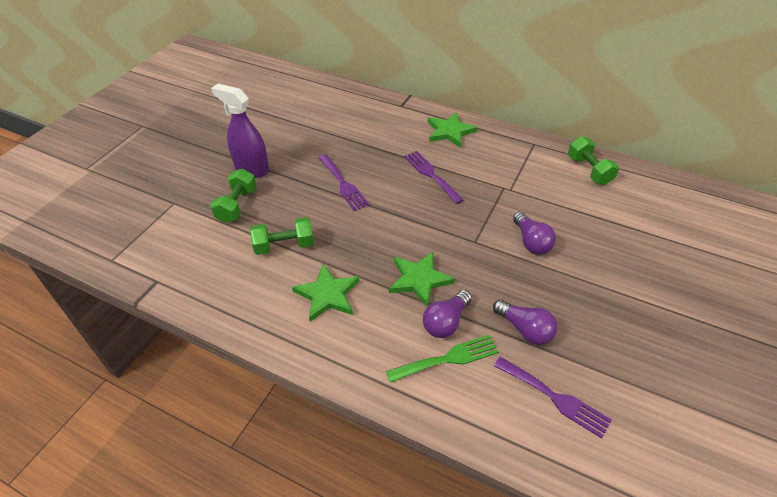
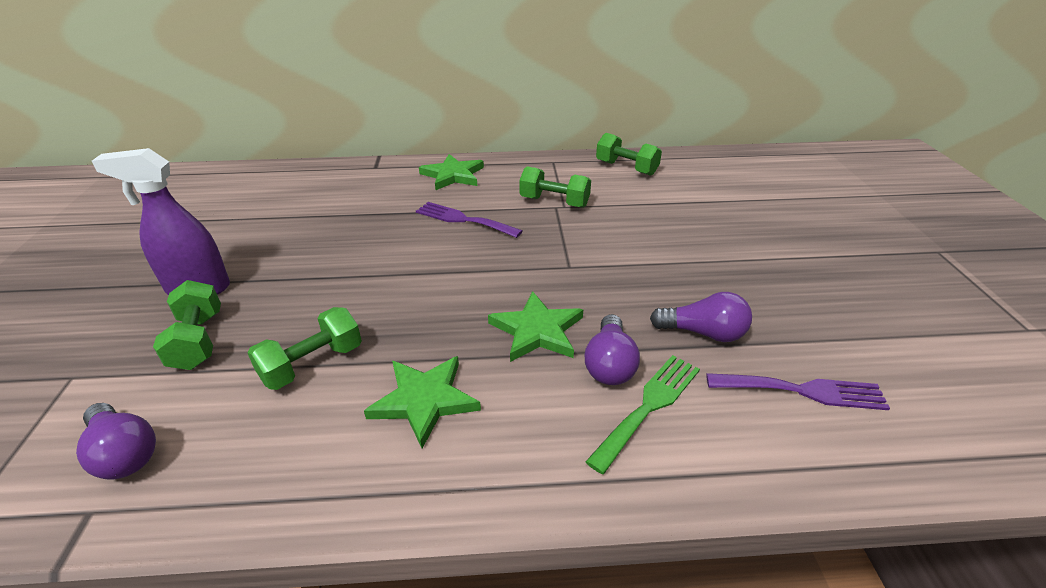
camera: 30 degrees left, 10 degrees down
(343, 184) = (355, 263): purple fork -> none
(505, 183) = (554, 202): none -> green dumbbell
(531, 242) = (629, 245): purple light bulb -> purple light bulb (124, 453)

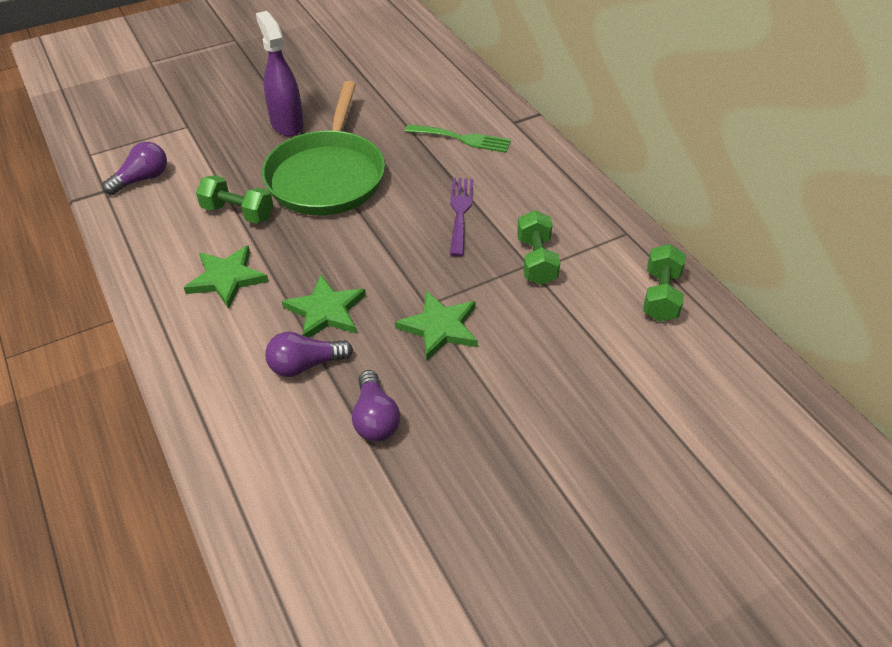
camera: 65 degrees right, 10 degrees up
(124, 453) = (142, 179): purple light bulb -> purple light bulb turned 150 degrees counterclockwise
(198, 341) = (237, 154): green dumbbell -> none
(326, 281) = (327, 176): none -> green pan
(453, 175) = (537, 174): green star -> green star (440, 327)
(649, 406) = (268, 399): green fork -> green fork (462, 139)
(803, 391) = (327, 499): purple fork -> none

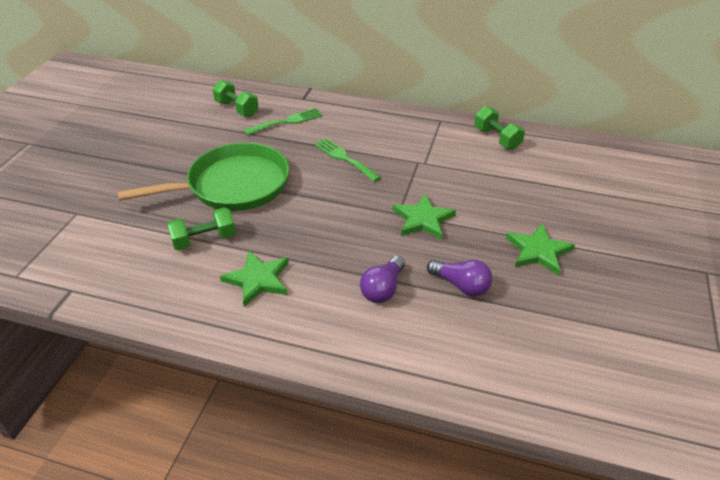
camera: 45 degrees left, 5 degrees down
(142, 179) = (93, 264): purple light bulb -> none
(287, 124) = (156, 172): purple spray bottle -> none
(326, 311) = (349, 254): green star -> green star (538, 251)
(327, 176) = (233, 185): green pan -> green pan turned 75 degrees counterclockwise
(460, 212) = (344, 158): purple fork -> green fork
(536, 260) = (419, 158): green dumbbell -> green dumbbell (237, 108)

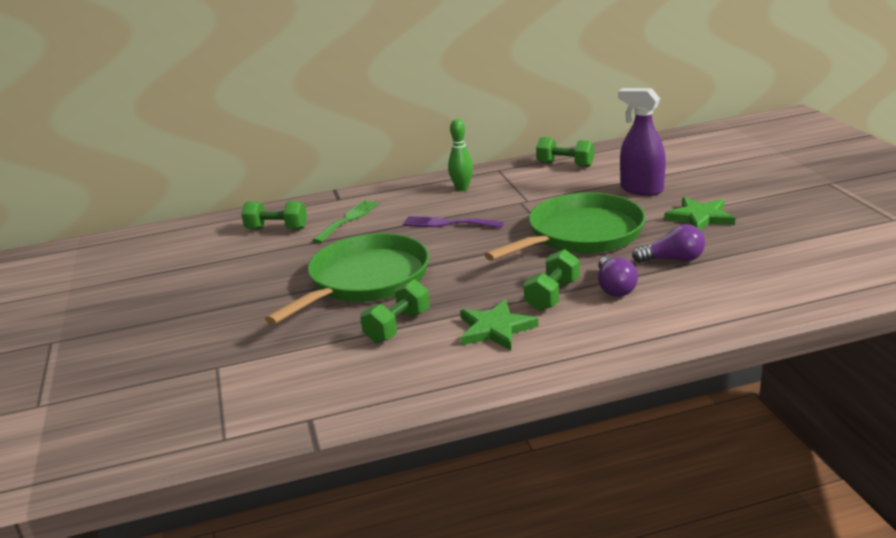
camera: 30 degrees left, 15 degrees down
(331, 270) = (552, 295): none -> green dumbbell
(344, 158) = (447, 223): green fork -> purple fork
(393, 127) = (462, 188): none -> green bowling pin
(423, 219) = (581, 234): green star -> green pan
(526, 195) = (641, 189): none -> purple spray bottle

